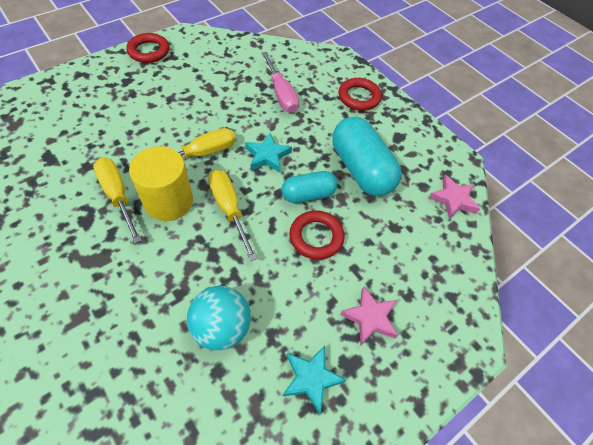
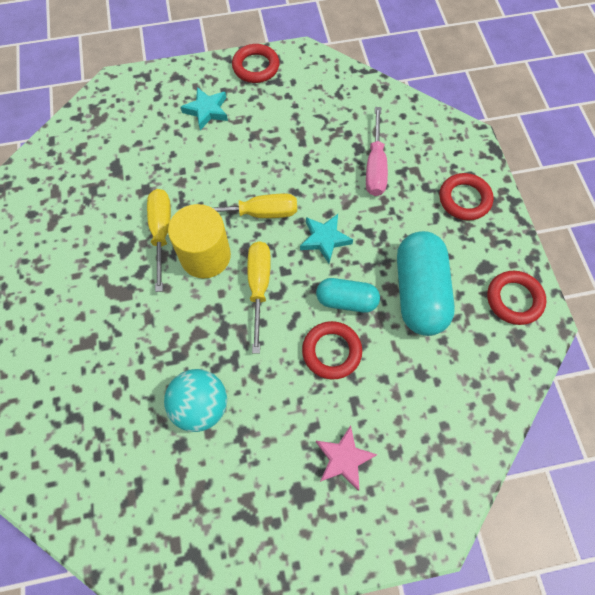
camera: 30 degrees right, 10 degrees up
(311, 378) = (258, 490): turquoise star -> turquoise star (206, 110)
(431, 151) = (514, 299): none -> red ring
(453, 199) = (507, 368): pink star -> none

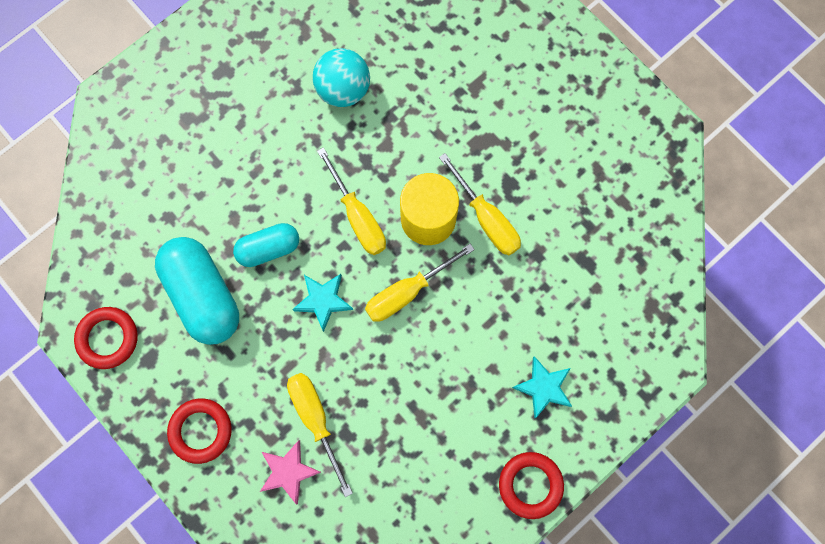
camera: 150 degrees right, 10 degrees up
(331, 351) = (258, 194): red ring -> none
(344, 459) = (202, 113): pink star -> pink star (288, 471)
(375, 166) = (315, 419): pink screwdriver -> yellow screwdriver

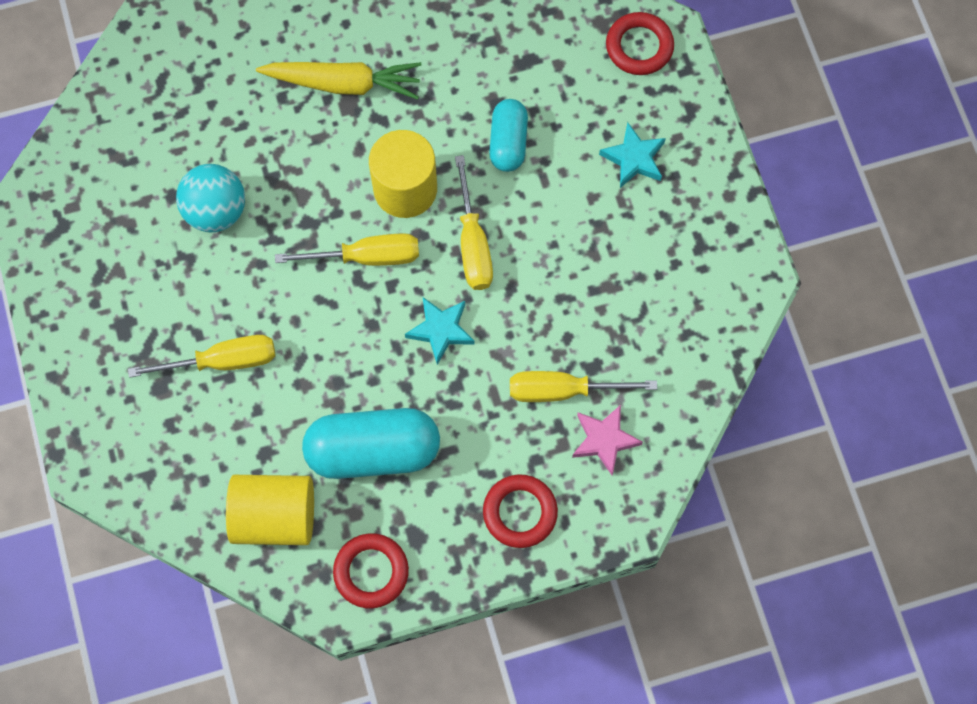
camera: 65 degrees left, 5 degrees down
(122, 247) = (275, 516): none -> yellow cylinder
(269, 248) = (355, 362): turquoise capsule -> turquoise capsule (508, 142)
(486, 218) = (434, 133): yellow screwdriver -> yellow screwdriver (223, 361)
(493, 131) = (343, 84): none -> yellow carrot
(530, 485) = (723, 214): red ring -> red ring (639, 47)

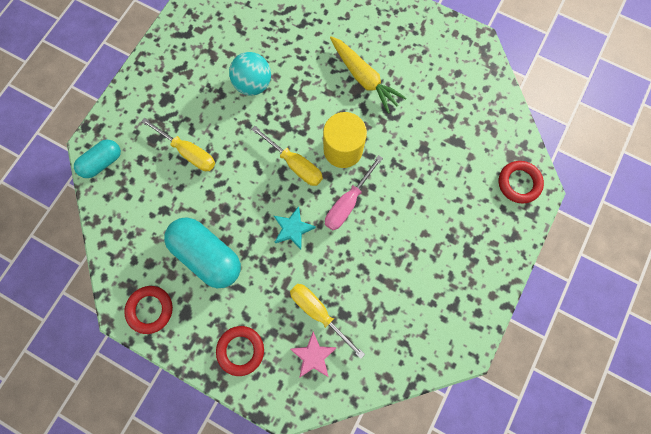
camera: 45 degrees right, 5 degrees up
(275, 516) = (138, 242): yellow cylinder -> none
(473, 243) = (347, 203): yellow screwdriver -> pink screwdriver
(508, 142) = (411, 171): turquoise capsule -> turquoise capsule (103, 162)
(634, 158) = (463, 234): turquoise star -> none

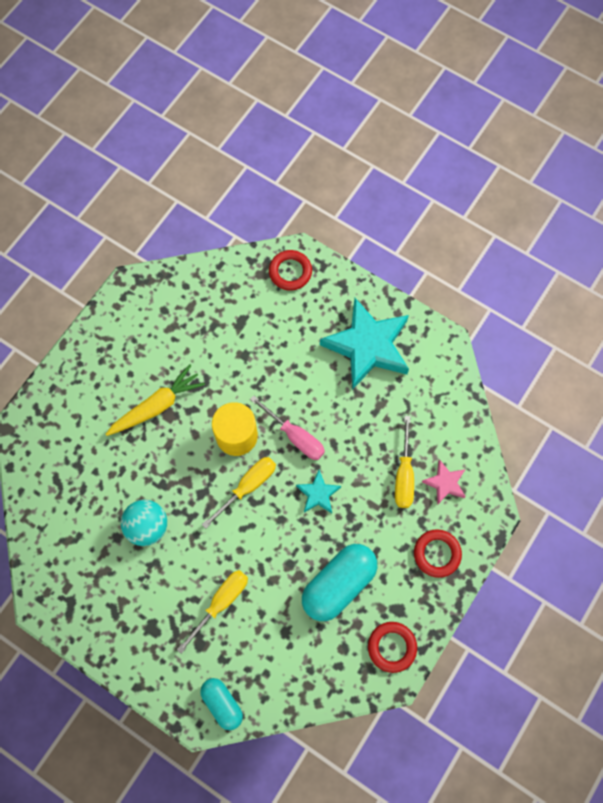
camera: 85 degrees left, 5 degrees down
(318, 312) = (404, 475): yellow screwdriver -> yellow screwdriver turned 45 degrees counterclockwise
(450, 267) = (368, 346): none -> turquoise star

